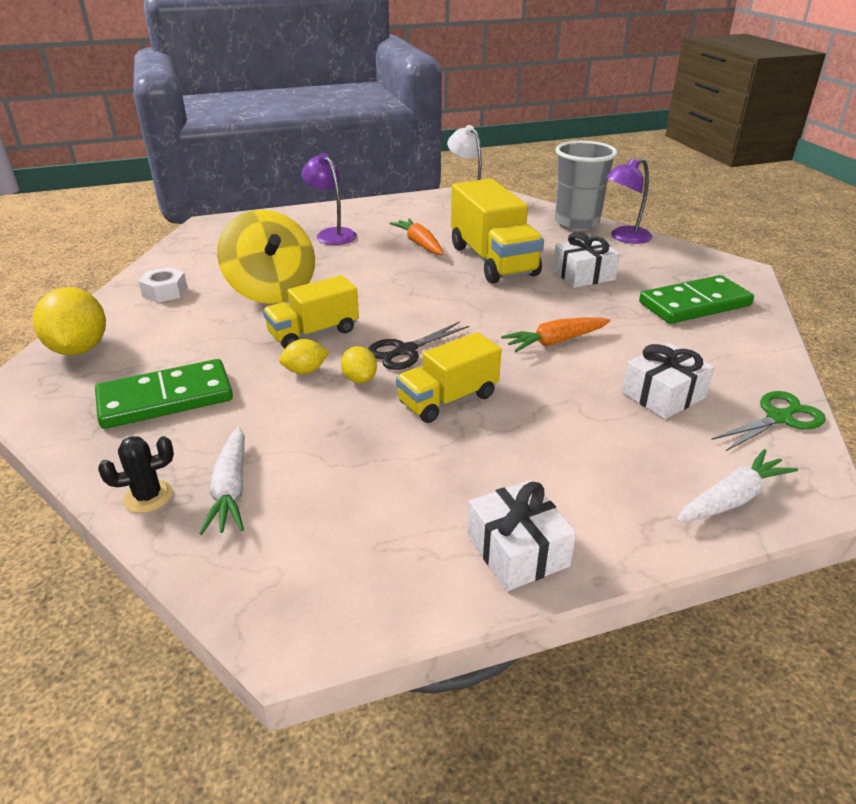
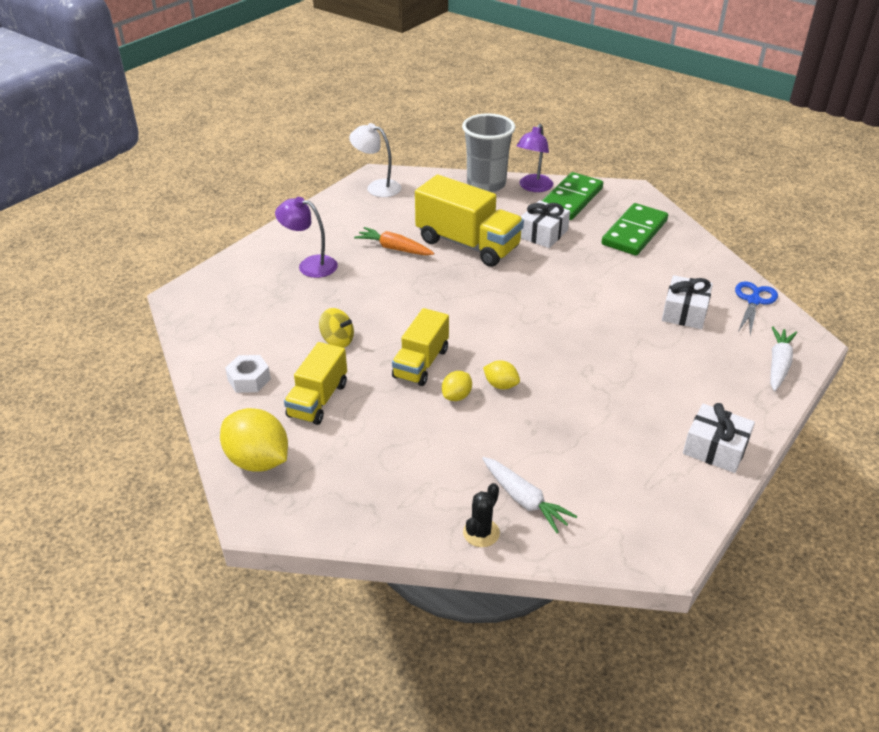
camera: 35 degrees left, 5 degrees up
(165, 398) = (390, 464): green domino -> green domino (570, 199)
(271, 291) = (337, 340): yellow spinning top -> yellow spinning top, size x0.48
(405, 351) = (502, 349): black scissors -> none
(448, 399) = (573, 373): yellow truck -> yellow truck (318, 400)
(555, 342) = (585, 299): orange carrot -> none
(778, 418) = (753, 301): green scissors -> blue scissors

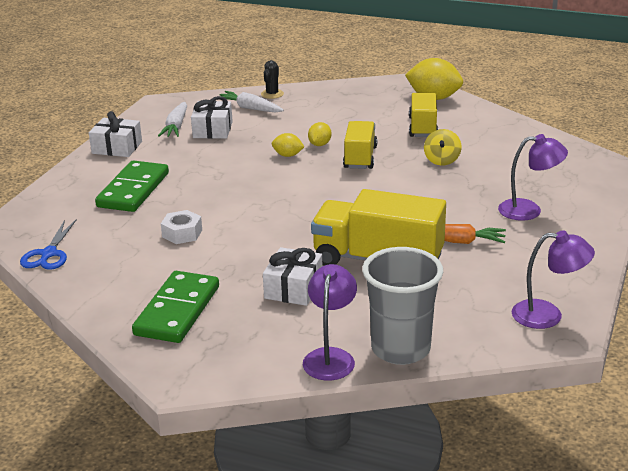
camera: 165 degrees right, 10 degrees down
(249, 379) = (486, 129): white nut -> white nut (182, 233)
(337, 340) = (442, 160): yellow spinning top -> yellow spinning top turned 90 degrees counterclockwise
(377, 187) = (548, 315): white lamp -> purple lamp
(570, 199) = (270, 346): green domino -> green domino (133, 190)
(684, 312) = (126, 231): white gift -> white gift (213, 130)
(778, 364) = (45, 204): white carrot -> white carrot (176, 127)

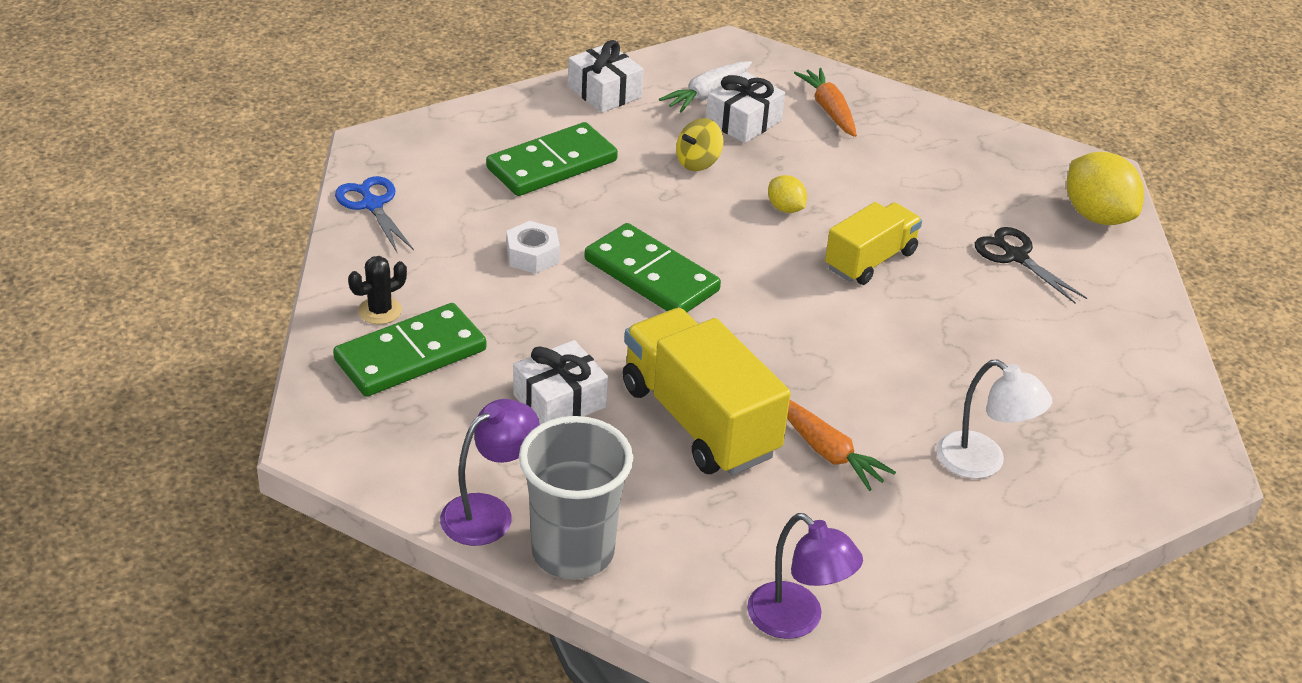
camera: 35 degrees right, 10 degrees up
(49, 254) = (372, 205): blue scissors -> blue scissors turned 105 degrees clockwise
(249, 108) = (829, 110): white carrot -> orange carrot
(261, 212) = (651, 275): none -> green domino
(272, 94) = (885, 101): black cactus -> black cactus (380, 311)
(319, 144) = (845, 212): yellow lemon -> none
(423, 127) = (1016, 256): yellow truck -> black scissors
(442, 160) = (971, 322): yellow spinning top -> yellow spinning top (698, 162)
(529, 210) = (982, 463): purple lamp -> white lamp

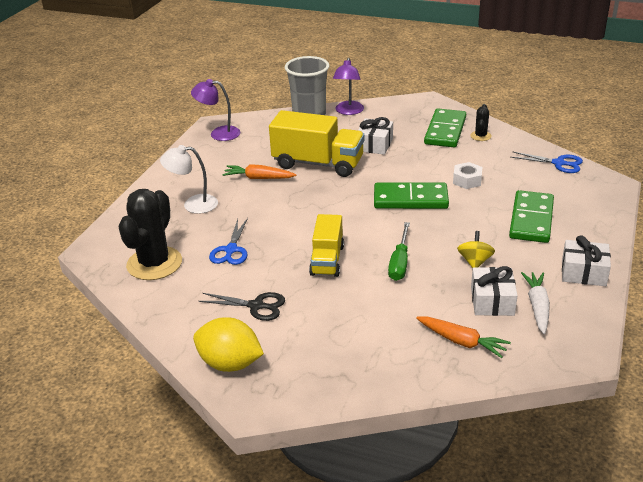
camera: 145 degrees right, 5 degrees down
(785, 208) = (399, 263): yellow lemon -> green screwdriver
(986, 346) = (231, 250): none -> blue scissors
(1114, 388) = (154, 263): none -> black cactus

